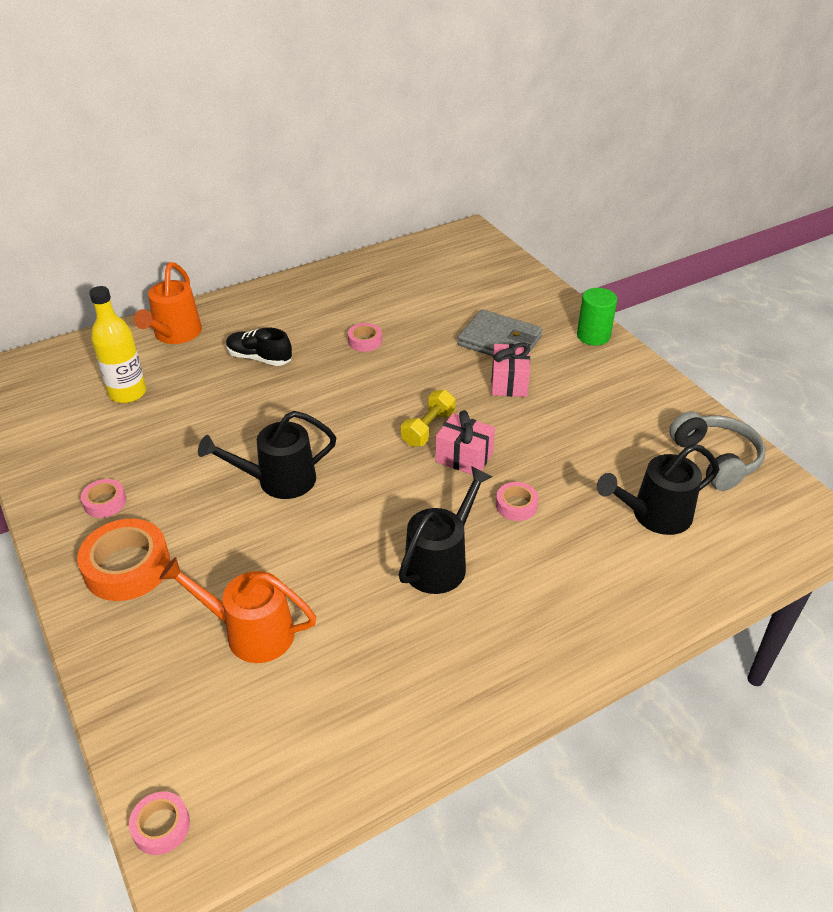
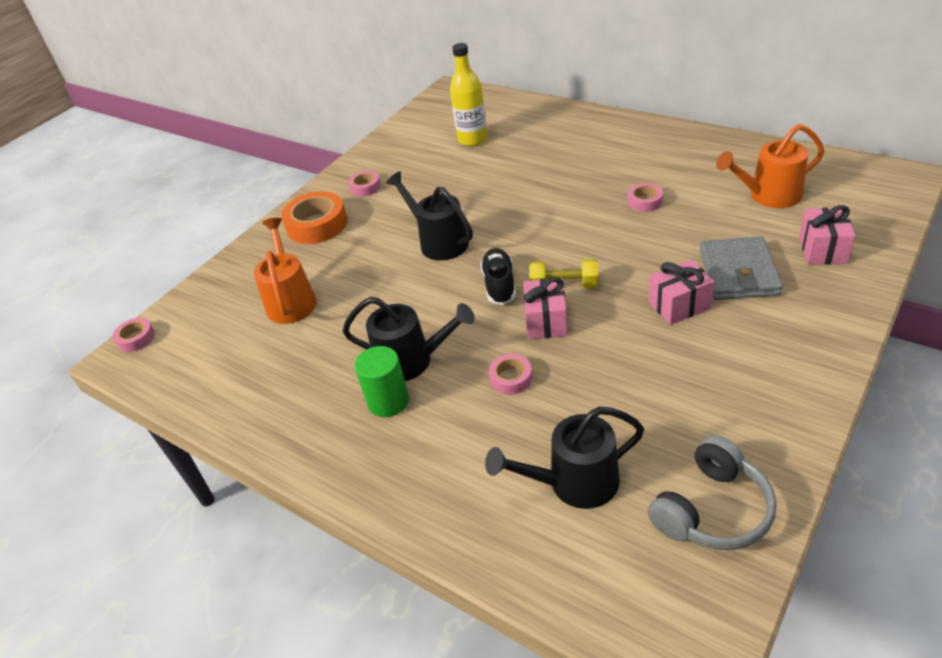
camera: 70 degrees right, 0 degrees up
(175, 335) = (553, 122): orange watering can -> orange watering can (768, 196)
(259, 358) = (565, 167): black shoe -> black shoe (499, 285)
(511, 297) = (822, 250): none -> pink gift
(593, 336) = (830, 332): green cylinder -> green cylinder (388, 401)
(654, 515) = (573, 483): black watering can -> black watering can turned 60 degrees counterclockwise

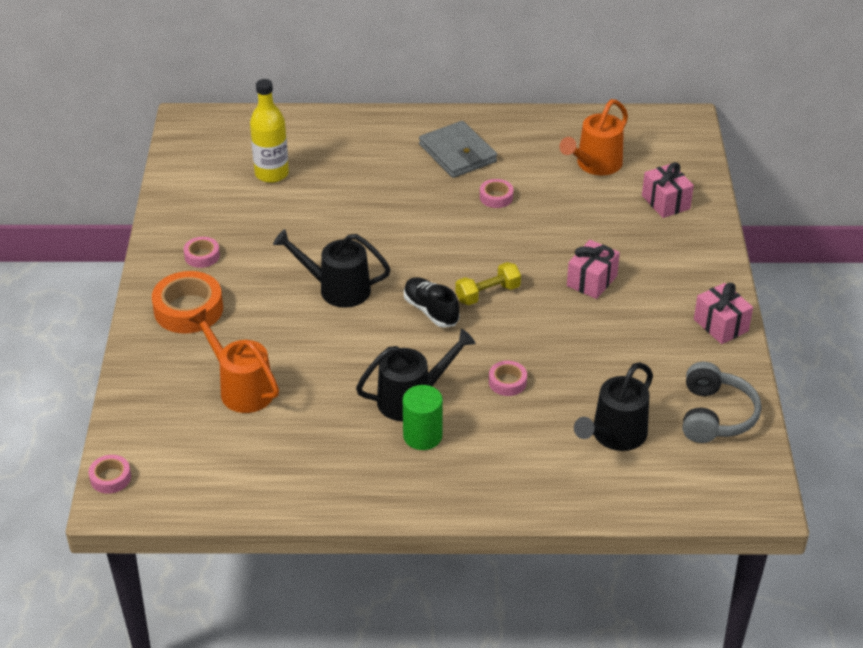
camera: 40 degrees left, 0 degrees up
(546, 321) = (497, 328): pink gift -> pink gift (721, 325)
(738, 273) = (617, 240): grey wallet -> grey wallet (457, 153)

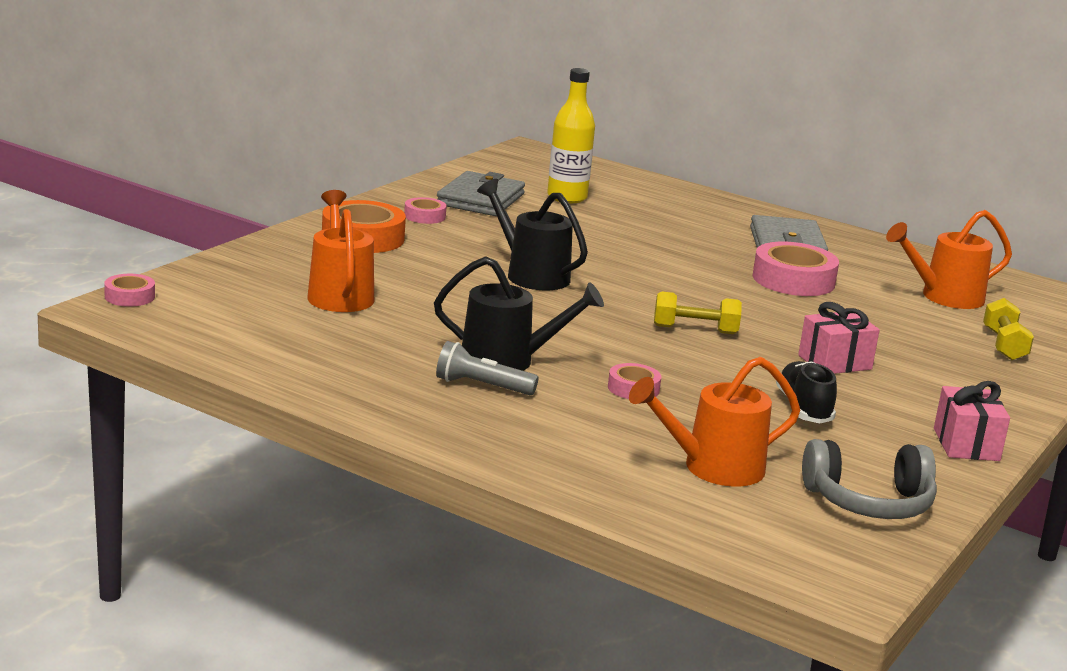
camera: 30 degrees right, 20 degrees down
(218, 211) = (481, 199): none -> grey wallet
(422, 436) = (482, 386): green cylinder -> grey flashlight
(431, 311) = (613, 319): black shoe -> black shoe (803, 409)
(496, 197) = (793, 280): pink tape -> pink tape, size x1.90
(614, 436) = (712, 468): black watering can -> orange watering can
(665, 202) = (1004, 345): pink gift -> yellow dumbbell
(715, 415) = (869, 502): grey headphones -> grey headphones turned 45 degrees clockwise

